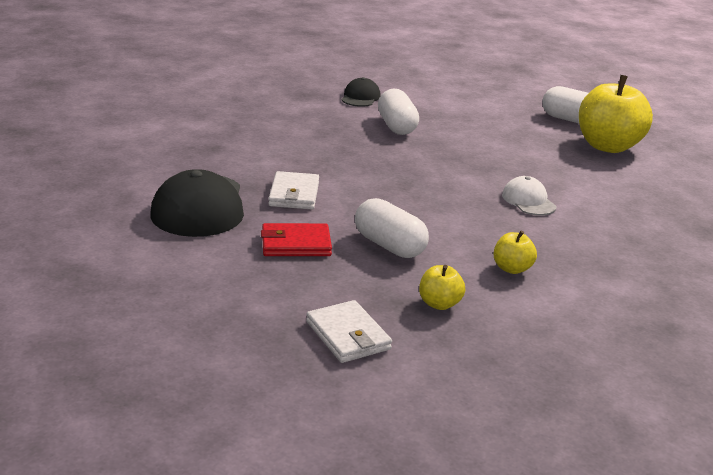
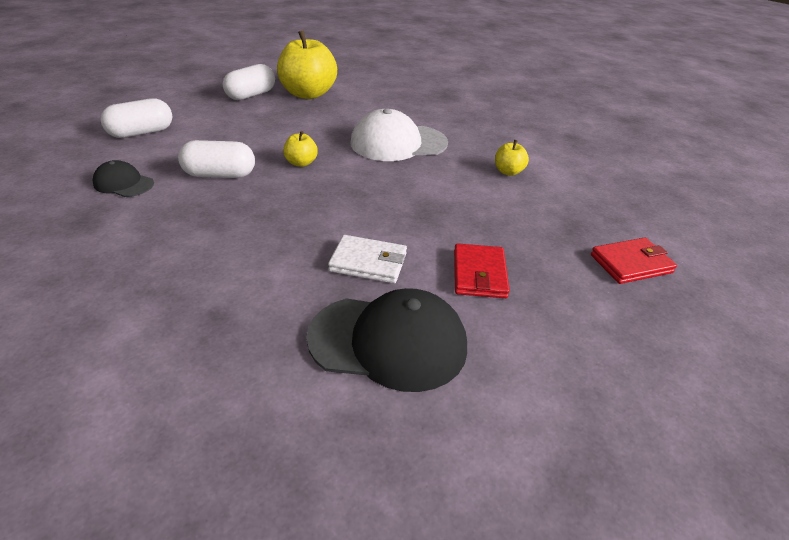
camera: 80 degrees left, 10 degrees up
(348, 335) = (631, 264): white wallet -> red wallet
(389, 246) = (478, 220): white capsule -> white capsule (141, 133)
(439, 304) = (568, 212): yellow apple -> yellow apple (301, 163)
(528, 201) = (398, 143): white cap -> white cap, size x1.89

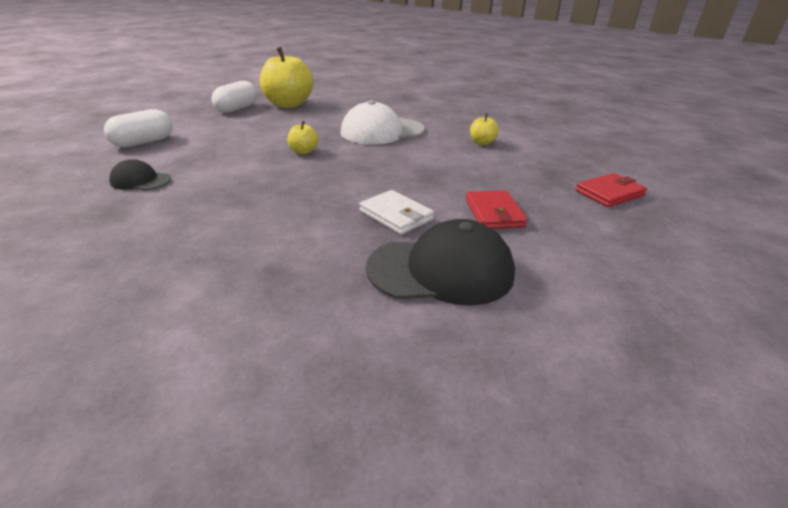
camera: 10 degrees left, 5 degrees down
(219, 175) = (232, 166): white capsule -> none
(368, 262) = (396, 215): white wallet -> white wallet turned 45 degrees clockwise

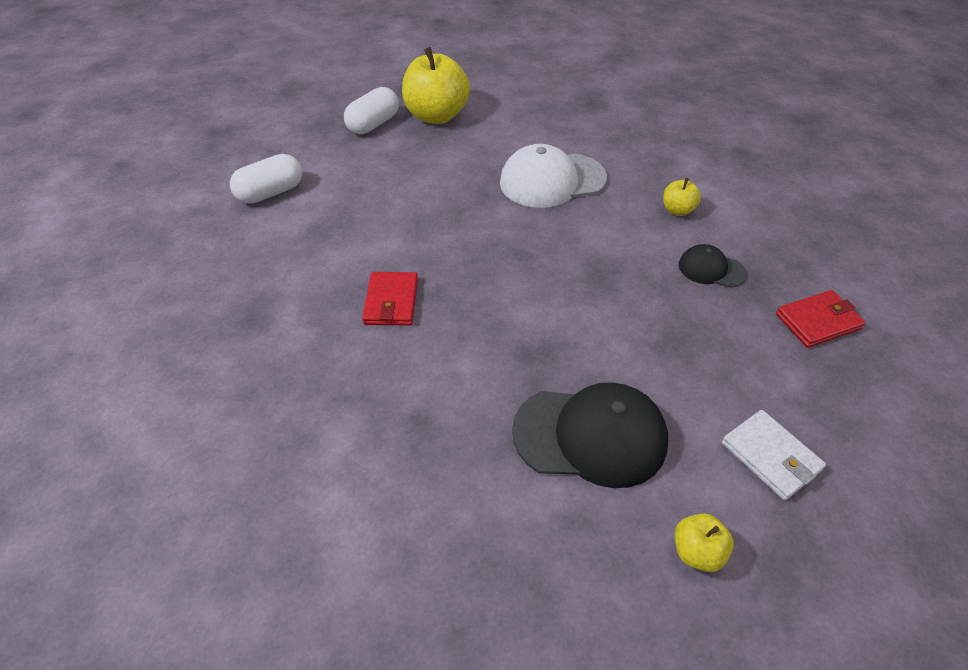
camera: 10 degrees right, 15 degrees up
(140, 180) = (276, 265): black cap -> black cap (711, 269)
(303, 151) = (453, 219): yellow apple -> yellow apple (697, 551)
(396, 215) = (552, 344): white wallet -> white wallet (770, 456)
(494, 213) = (665, 348): red wallet -> red wallet (391, 301)

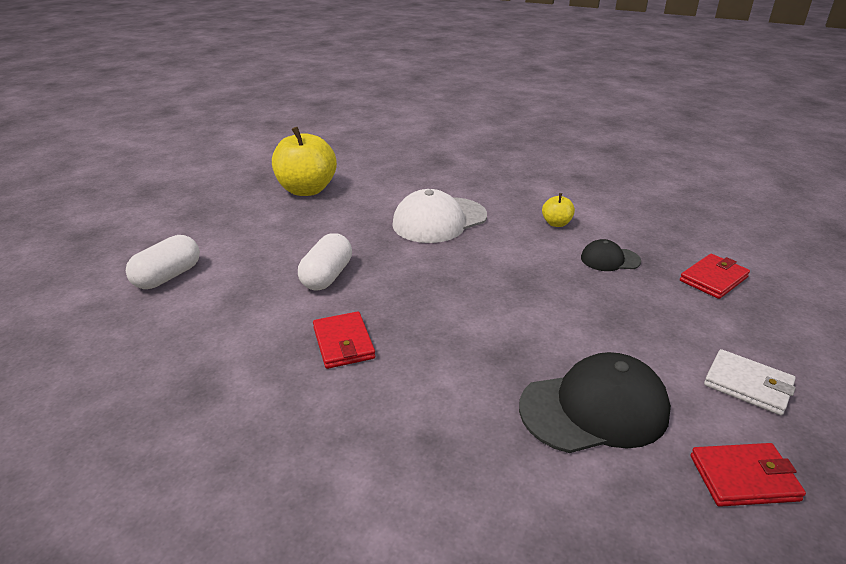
camera: 20 degrees left, 15 degrees down
(373, 124) = (248, 205): white capsule -> white capsule (327, 276)
(697, 551) = (743, 478): yellow apple -> red wallet

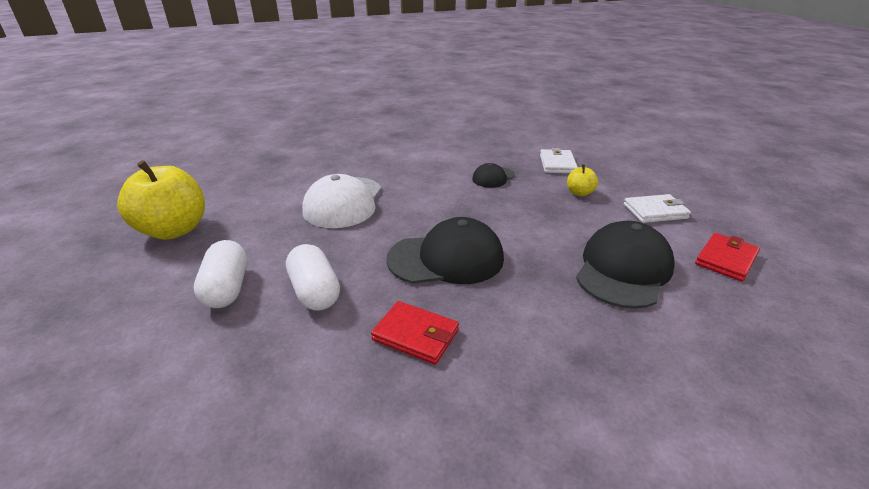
camera: 45 degrees left, 0 degrees up
(168, 276) = (121, 396): white capsule -> white capsule (227, 288)
(448, 305) = (446, 259): none -> black cap
(556, 223) = (428, 169): yellow apple -> yellow apple (579, 193)
(713, 279) = (557, 164): red wallet -> white wallet

